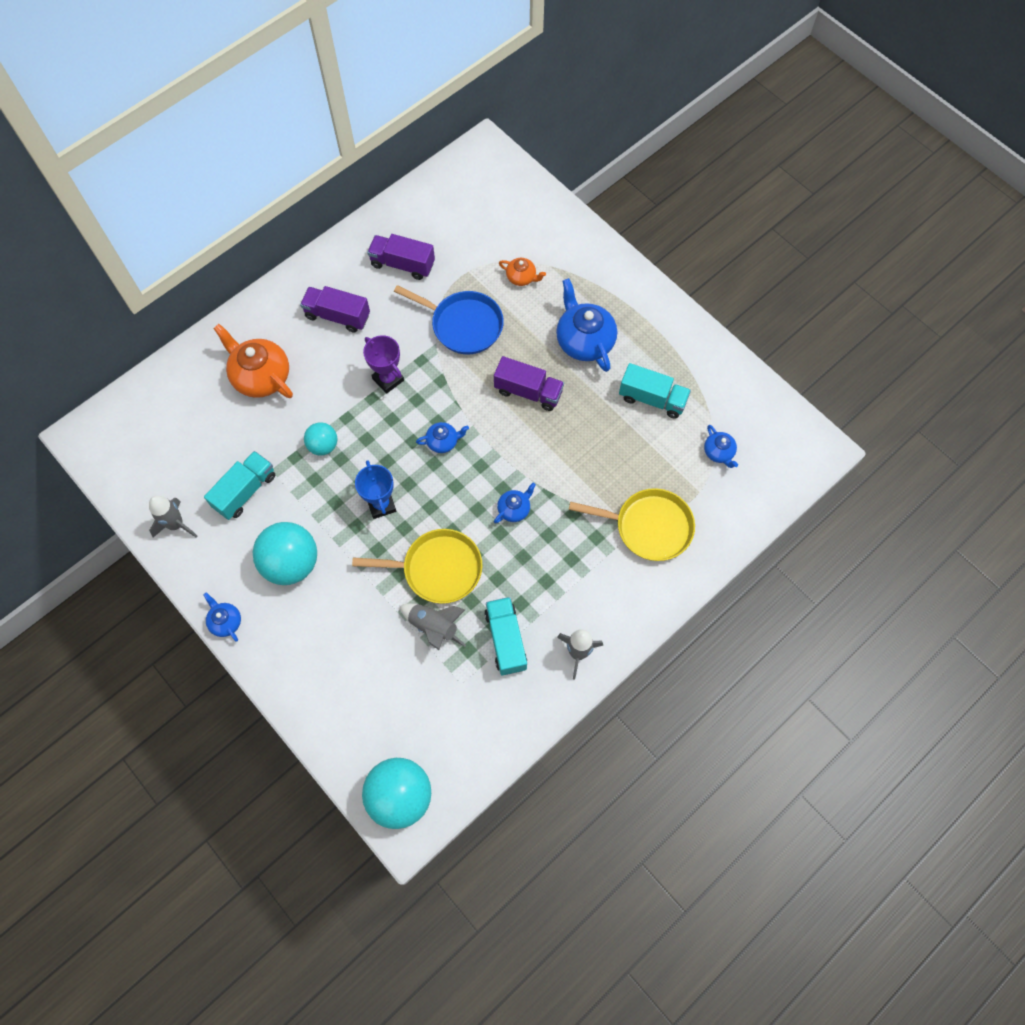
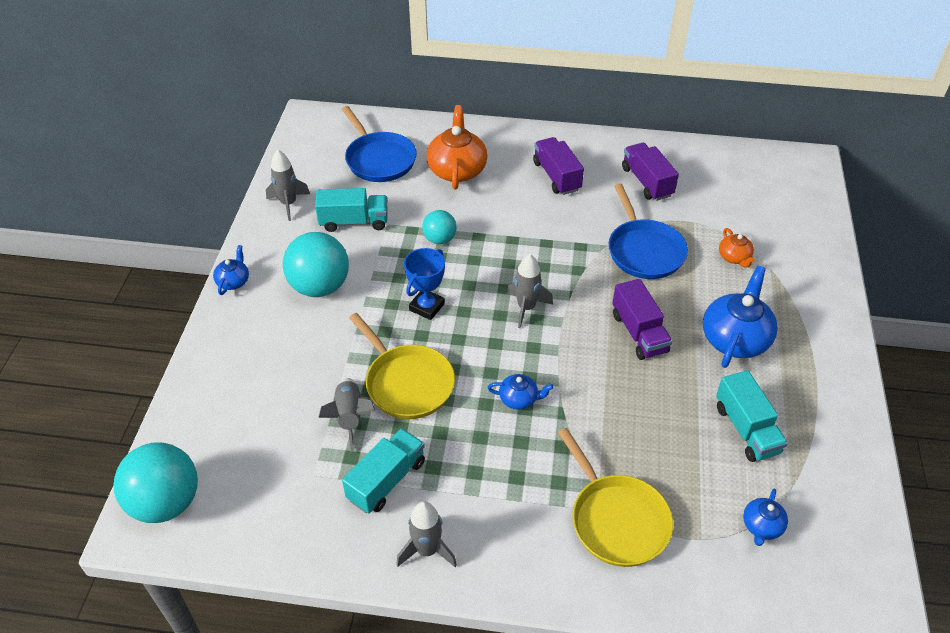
camera: 50 degrees right, 20 degrees down
(191, 422) = (379, 159): none -> blue pan
(388, 379) = (540, 238): purple trophy -> none
(443, 441) = (526, 308): blue teapot -> grey rocket

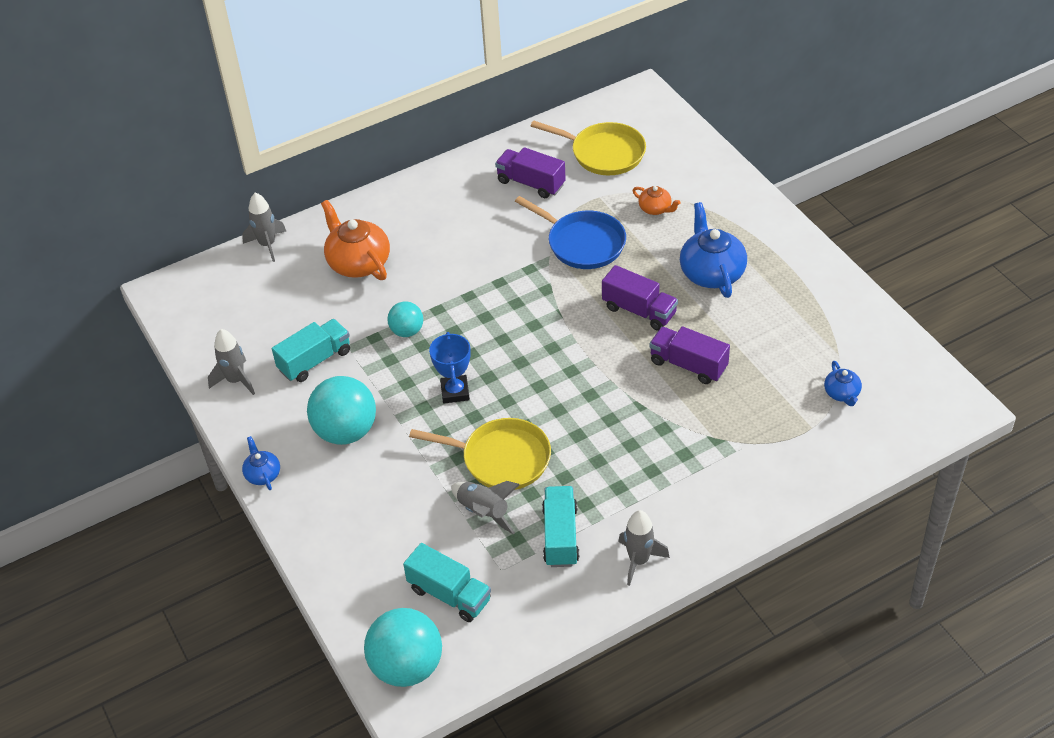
camera: 35 degrees left, 0 degrees up
(379, 159) = (276, 293): blue pan -> none
(519, 399) = (599, 415): blue teapot -> none
(526, 308) = (535, 344): grey rocket -> grey rocket (267, 245)
(556, 176) = (451, 220): purple truck -> purple truck (688, 365)
(616, 520) = (746, 452): yellow pan -> yellow pan (604, 153)
(746, 429) = (776, 334): turquoise truck -> turquoise truck (449, 594)

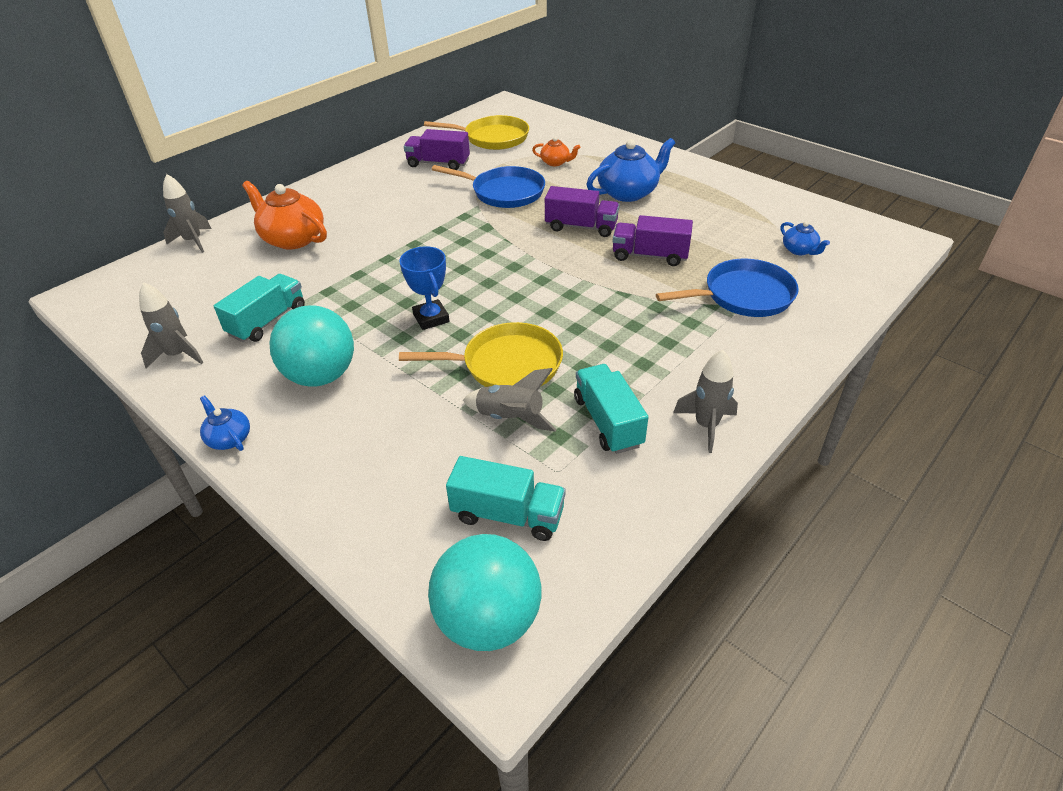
camera: 20 degrees left, 5 degrees down
(407, 331) = (361, 280): turquoise ball -> none
(711, 272) = (628, 192): blue teapot -> blue teapot turned 90 degrees clockwise
(751, 435) = (743, 295): none -> blue pan

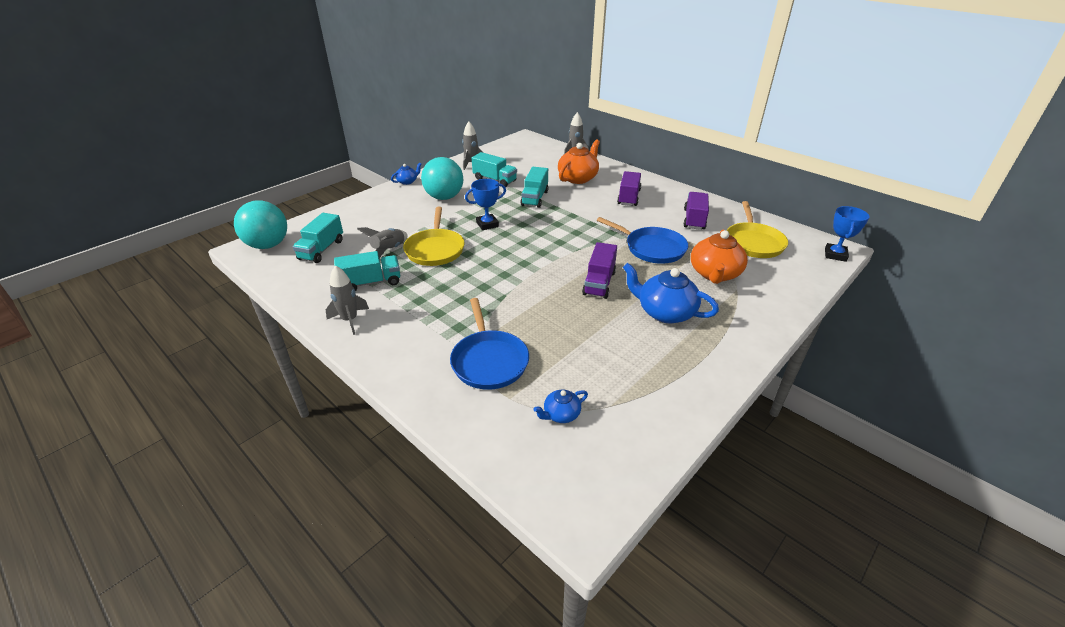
camera: 90 degrees right, 5 degrees down
(351, 277) = (535, 198): none -> turquoise truck
(504, 192) = (652, 248): blue pan -> blue pan turned 75 degrees counterclockwise
(517, 106) = (835, 255): none -> blue trophy
(555, 162) = (714, 274): orange teapot -> orange teapot, size x1.95
(628, 192) = (664, 312): blue teapot -> blue teapot turned 150 degrees clockwise
(649, 256) = (554, 315): purple truck -> purple truck (629, 197)

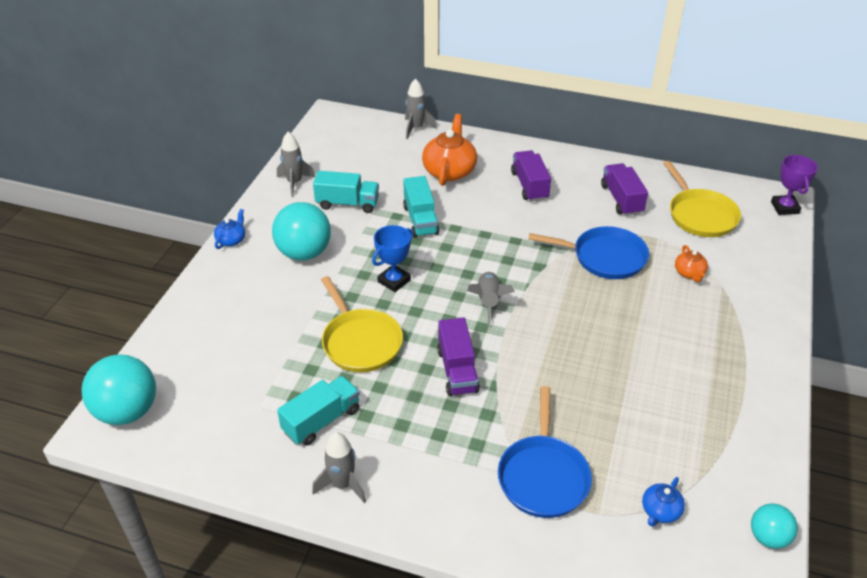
camera: 25 degrees left, 5 degrees up
(321, 250) = (211, 393): turquoise truck -> none
(389, 250) = (302, 363): grey rocket -> grey rocket (488, 302)
(489, 361) = (543, 476): blue pan -> blue pan turned 45 degrees clockwise
(599, 283) = (583, 327): purple truck -> purple truck (457, 370)
(641, 467) = (768, 537): none -> turquoise ball
(664, 312) = (673, 343): blue teapot -> none
(714, 274) = (689, 273): orange teapot -> orange teapot, size x0.51
(835, 255) = (784, 207): blue trophy -> purple trophy

